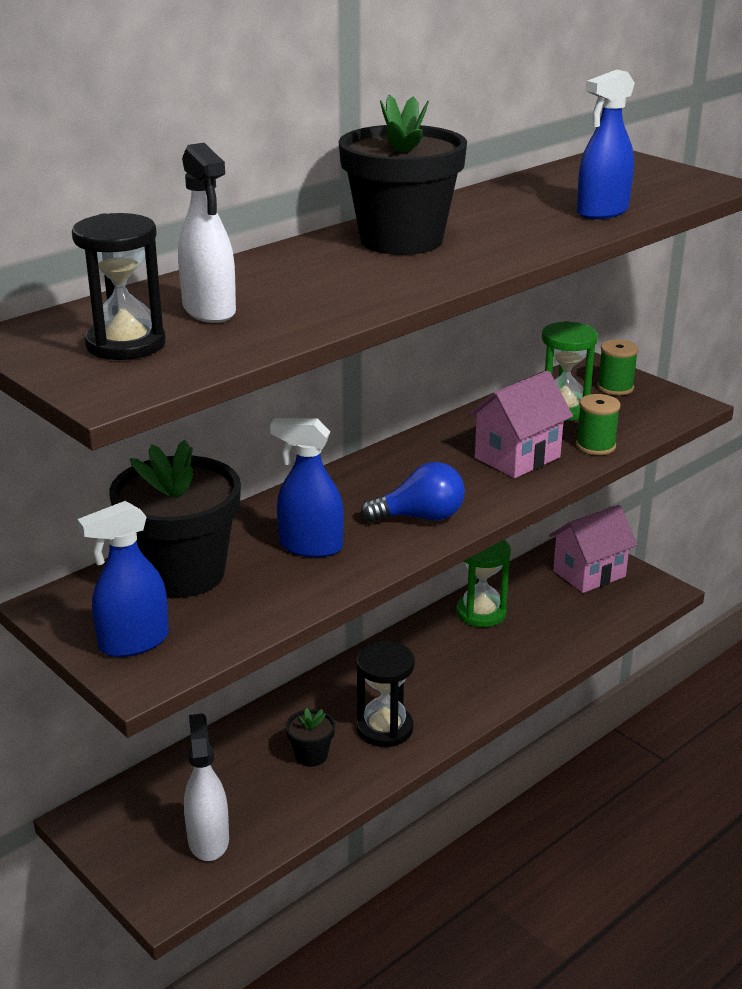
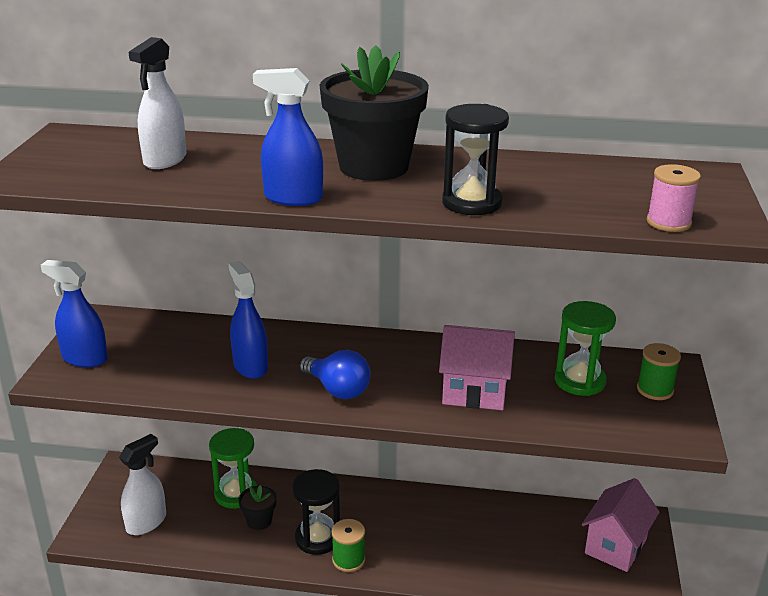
camera: 50 degrees right, 0 degrees up
(126, 344) = (86, 159): black hourglass -> black hourglass (472, 203)
(182, 573) = (171, 339): black flower pot -> none
(481, 613) = (493, 516): green hourglass -> green hourglass (236, 494)
(589, 574) = (615, 546): pink house -> pink house turned 75 degrees counterclockwise
(595, 446) = (544, 419): green spool -> green spool (348, 560)
(602, 212) = (561, 206): blue spray bottle -> blue spray bottle (293, 198)
(683, 195) = (668, 222): none -> pink spool

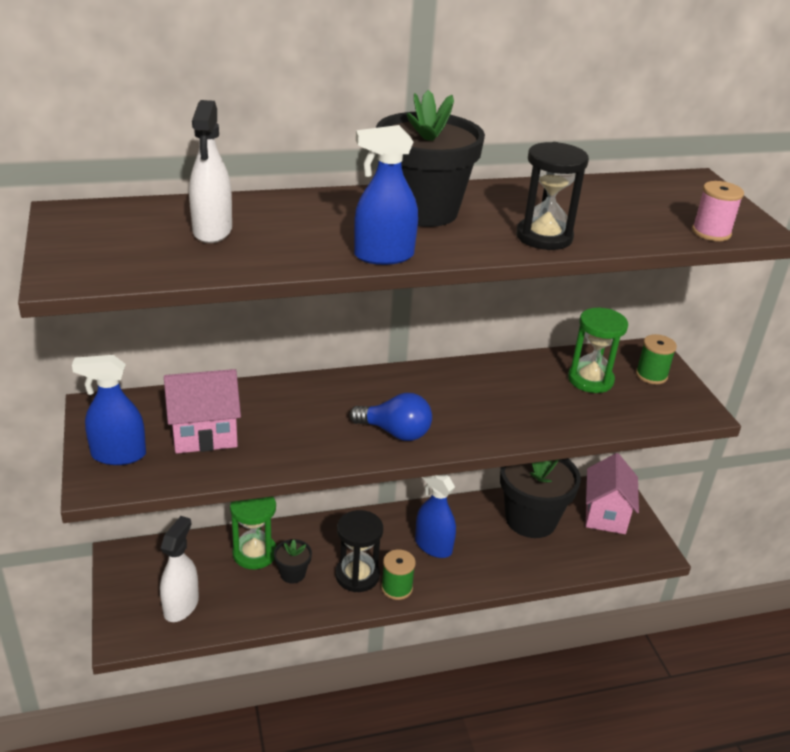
camera: 25 degrees left, 5 degrees up
(250, 366) = (297, 427): blue spray bottle -> blue spray bottle (433, 546)
(474, 392) = (514, 409): pink house -> pink house (204, 434)
(527, 530) = (531, 519): none -> black flower pot

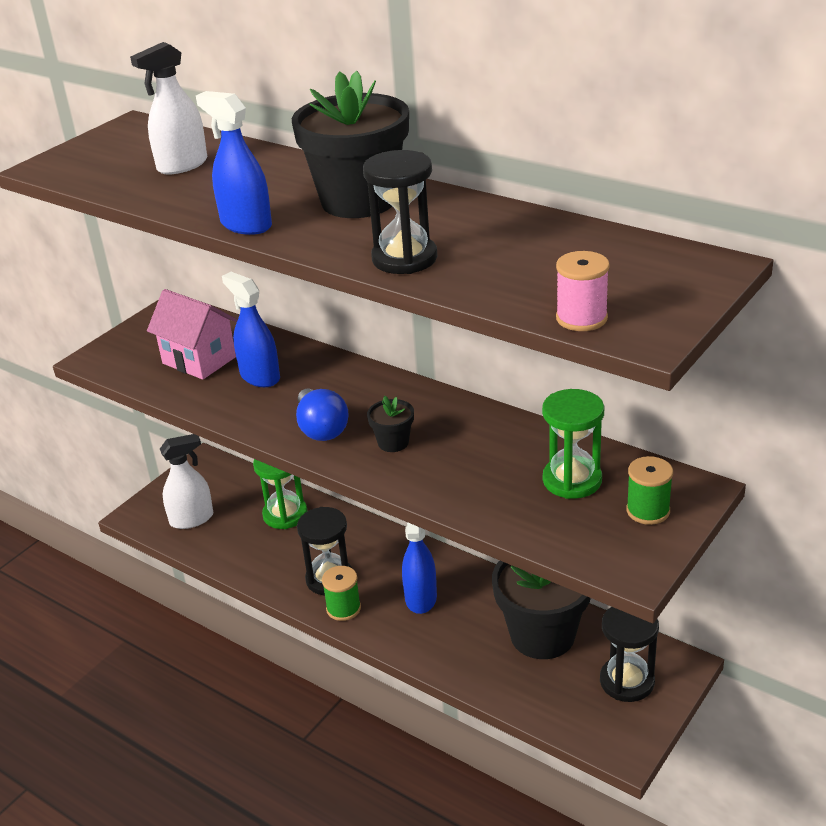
camera: 55 degrees right, 0 degrees up
(118, 455) = (132, 347): blue spray bottle -> blue spray bottle (260, 376)
(292, 574) = (288, 546): black flower pot -> black flower pot (393, 442)
(605, 514) = (627, 681): pink house -> black hourglass

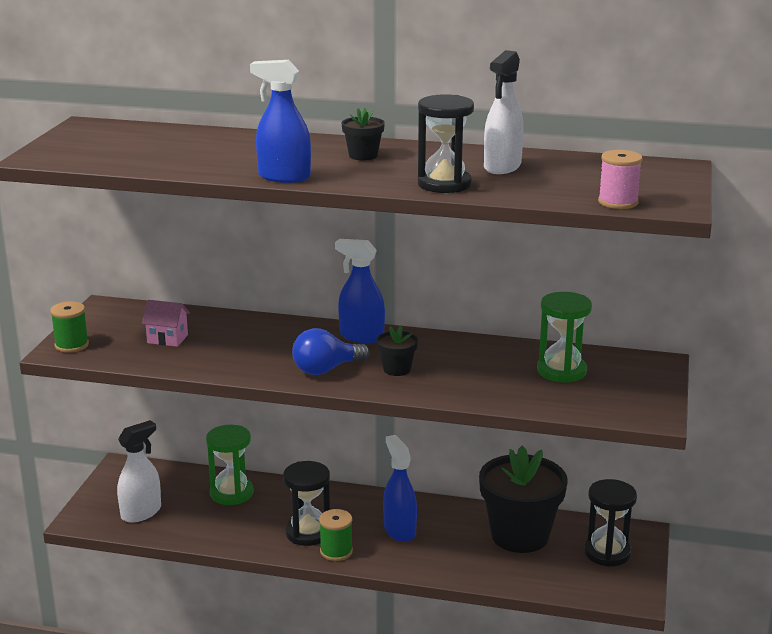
camera: 25 degrees left, 10 degrees down
(182, 165) = (174, 147): white spray bottle -> white spray bottle (502, 167)
(199, 360) = (167, 339): pink house -> pink house, size x0.60
(260, 376) = (237, 342): blue spray bottle -> blue spray bottle (361, 336)
(321, 429) = (326, 369): blue light bulb -> blue light bulb turned 105 degrees clockwise
(359, 201) = (363, 155): black flower pot -> black flower pot, size x0.44
(648, 511) = (633, 380): green spool -> green spool (71, 345)

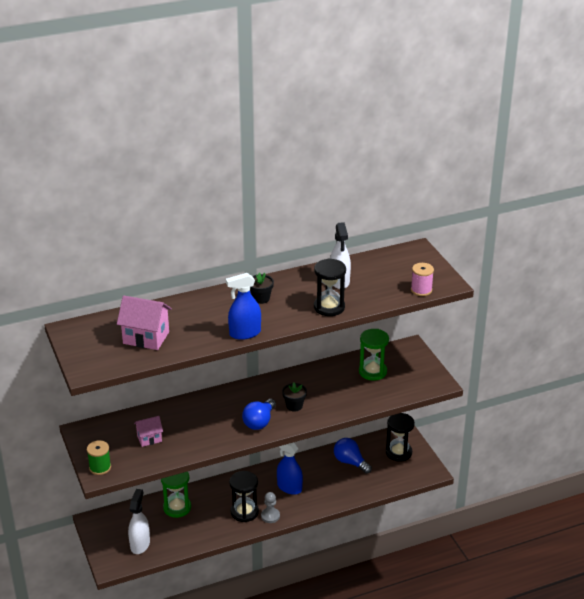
camera: 35 degrees left, 10 degrees up
(157, 151) = (146, 338): none -> pink house
(336, 551) = (270, 516): green spool -> grey pawn
(361, 336) = (251, 390): blue spray bottle -> none
(520, 536) = (350, 462): black flower pot -> blue light bulb

